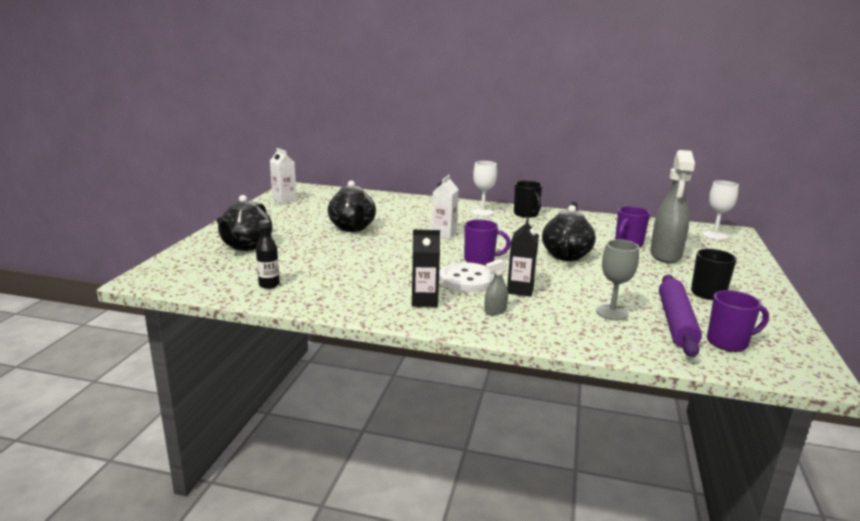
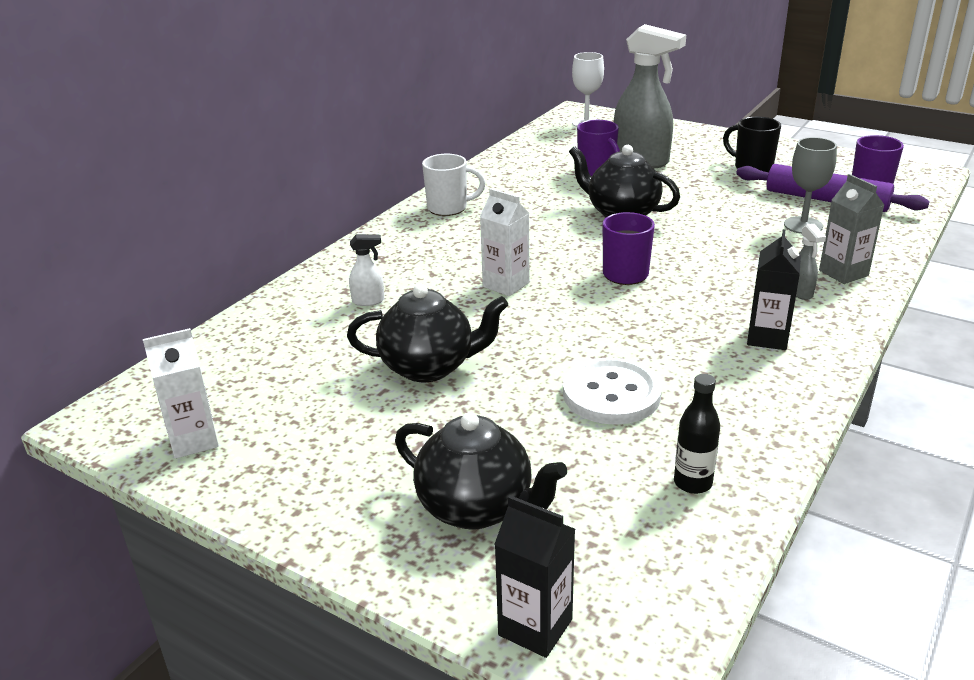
camera: 70 degrees left, 10 degrees up
(407, 211) = (368, 301): none -> white spray bottle
(467, 279) = (695, 295): white button -> white button (611, 394)
(482, 212) = (419, 238): white goblet -> none
(520, 290) = (735, 265): black carton -> black carton (535, 627)
(526, 214) = (449, 208): black mug -> white mug
(539, 327) = (843, 273): none -> grey carton

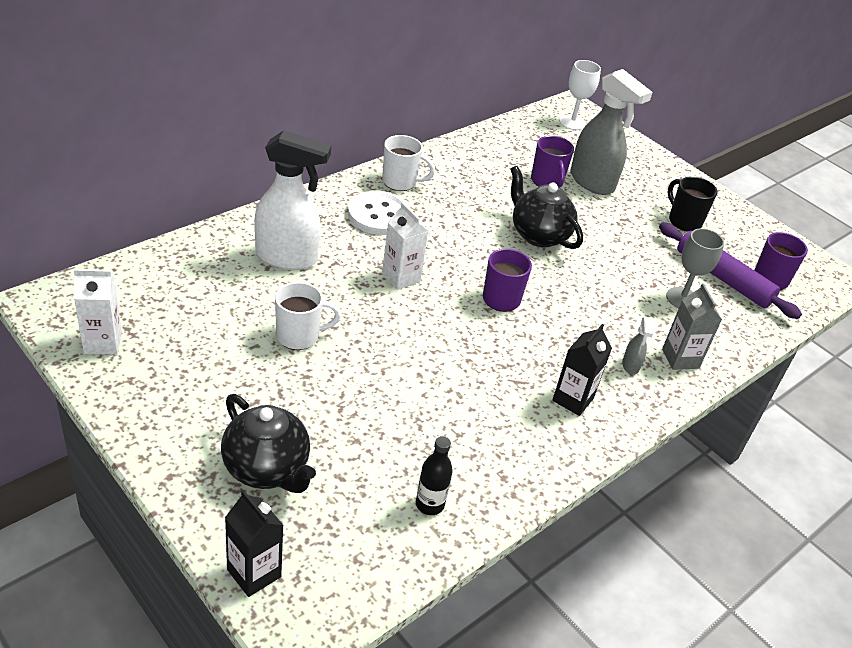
camera: 10 degrees right, 10 degrees up
(368, 301) = (287, 257): white spray bottle -> white spray bottle, size x2.35
(429, 367) = (299, 336): black teapot -> white mug
(611, 394) = (419, 408): white button -> white button (379, 215)

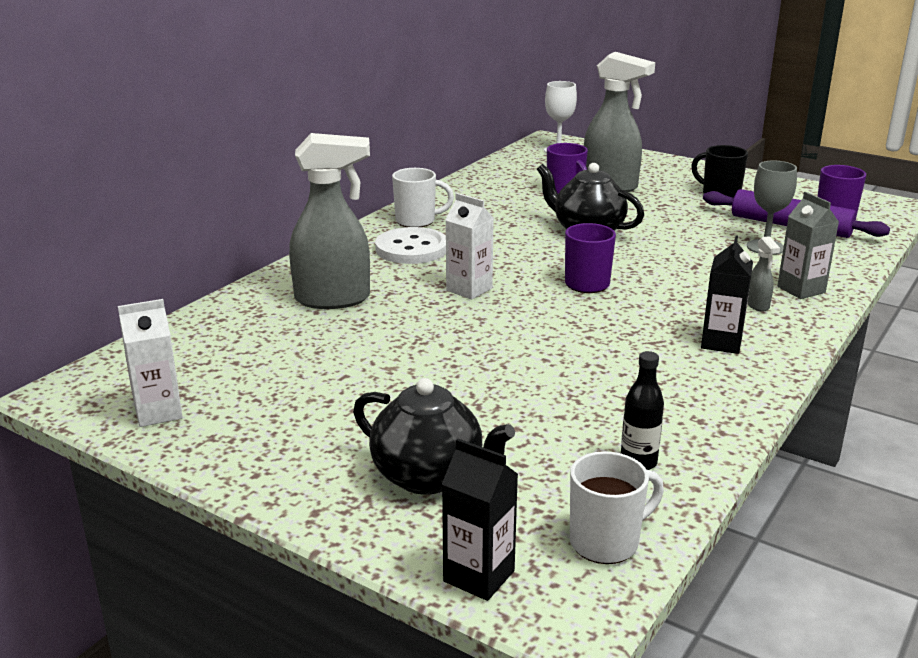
camera: 10 degrees left, 15 degrees down
(287, 257) = (333, 299): white spray bottle -> grey spray bottle
(299, 336) = (390, 357): white mug -> white mug (606, 542)

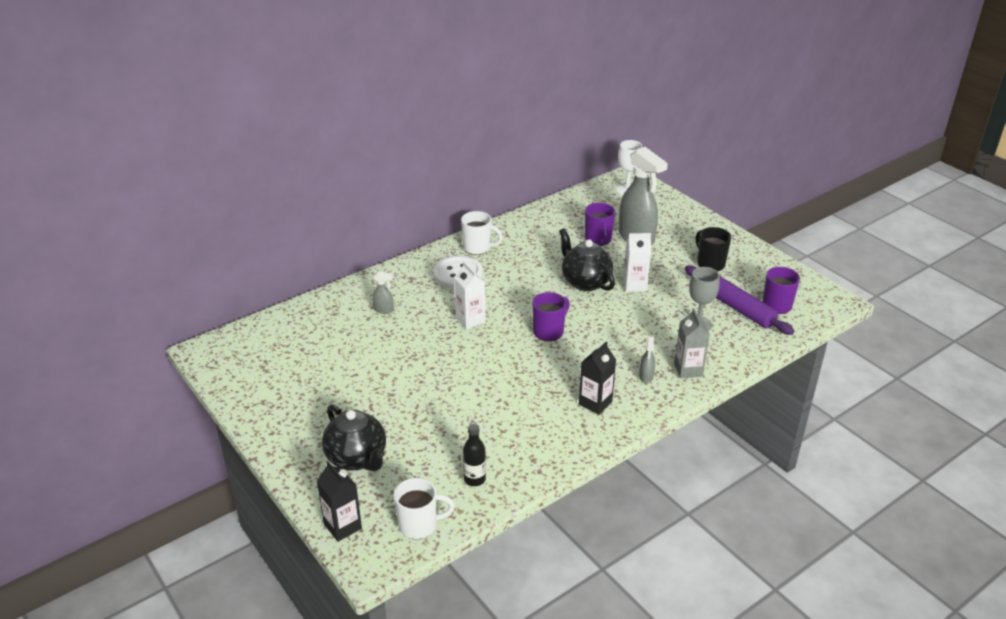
camera: 20 degrees right, 10 degrees up
(158, 412) = (244, 377): white carton -> white carton (634, 285)
(333, 299) = (384, 310): grey spray bottle -> grey spray bottle, size x0.42

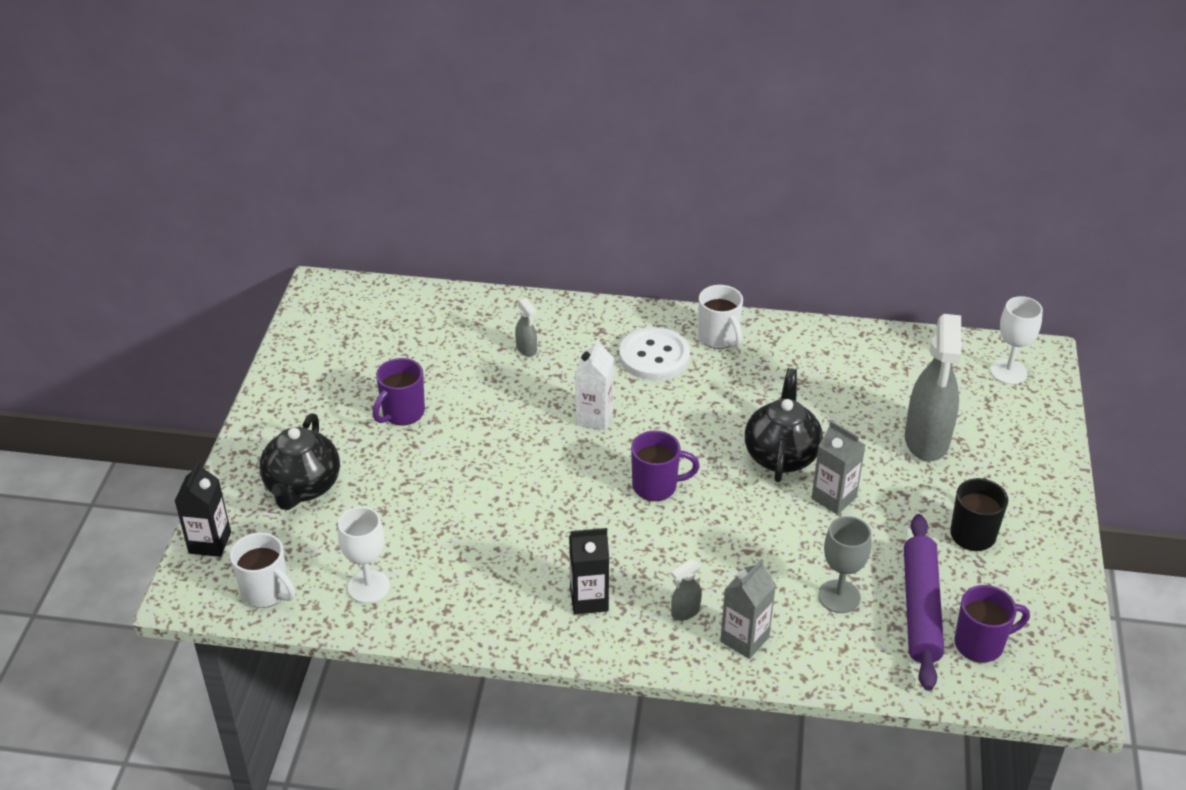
camera: 45 degrees right, 5 degrees up
(474, 479) = (368, 587): black bottle -> white goblet
(598, 240) = (874, 414): purple mug -> purple mug (402, 413)
(634, 285) = (834, 498): white carton -> grey carton

